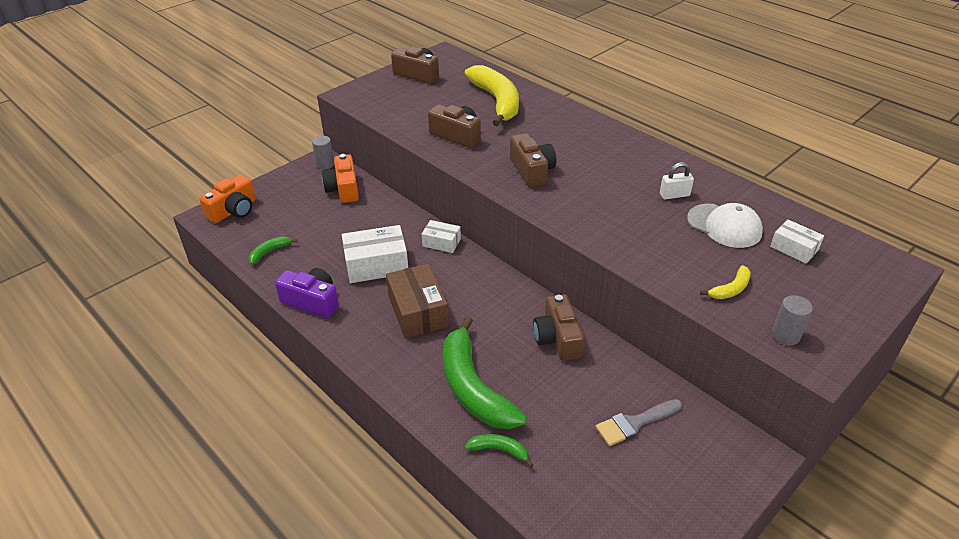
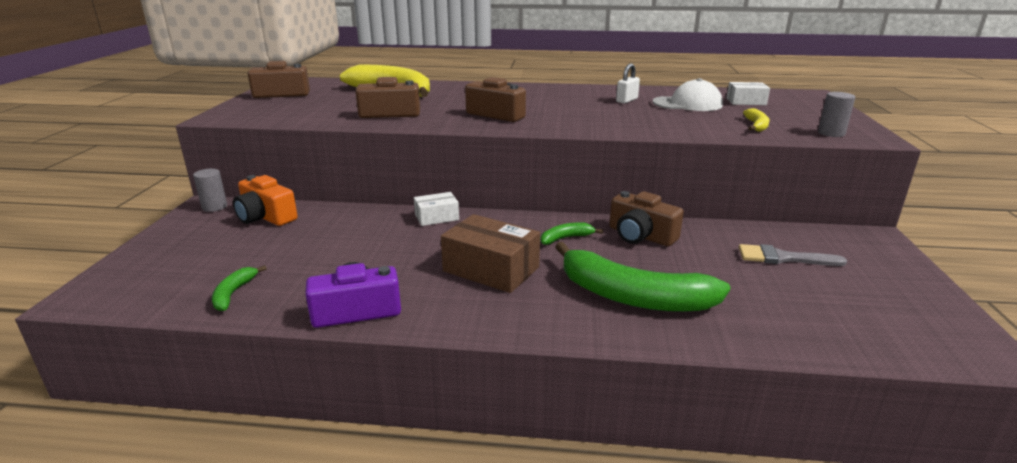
camera: 40 degrees left, 15 degrees down
(233, 210) = (124, 278): orange camera -> none
(376, 265) = (391, 254): white box -> none
(499, 450) = (731, 327): green banana -> green banana (565, 238)
(634, 423) = (783, 258): grey brush -> grey brush turned 75 degrees clockwise

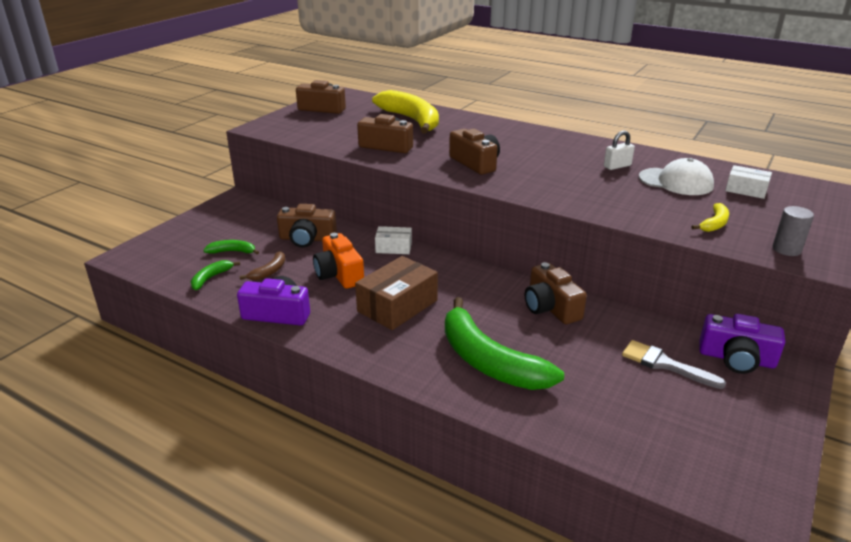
camera: 25 degrees right, 5 degrees up
(214, 207) = (242, 201): grey cylinder -> none
(266, 217) = (270, 218): orange camera -> orange camera (339, 274)
(308, 269) = (269, 271): none -> brown banana
(329, 228) = (307, 239): none -> brown camera
(491, 269) = (397, 306): brown box -> brown box turned 75 degrees clockwise
(565, 238) = (482, 293): green banana -> green banana (232, 251)
(828, 239) = (736, 358): none -> purple camera

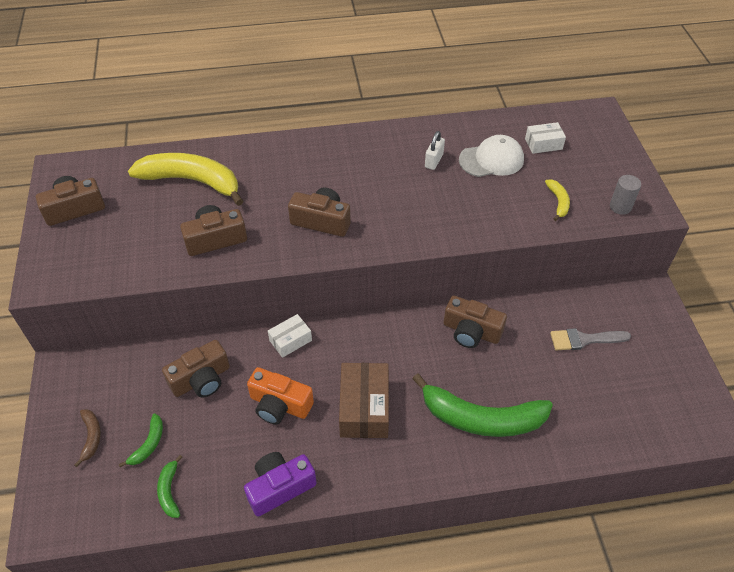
camera: 40 degrees left, 20 degrees up
(232, 251) = (149, 444): green banana -> green banana turned 150 degrees clockwise
(269, 271) = (214, 444): brown banana -> brown banana (91, 437)
(736, 358) = (616, 304): purple camera -> none

